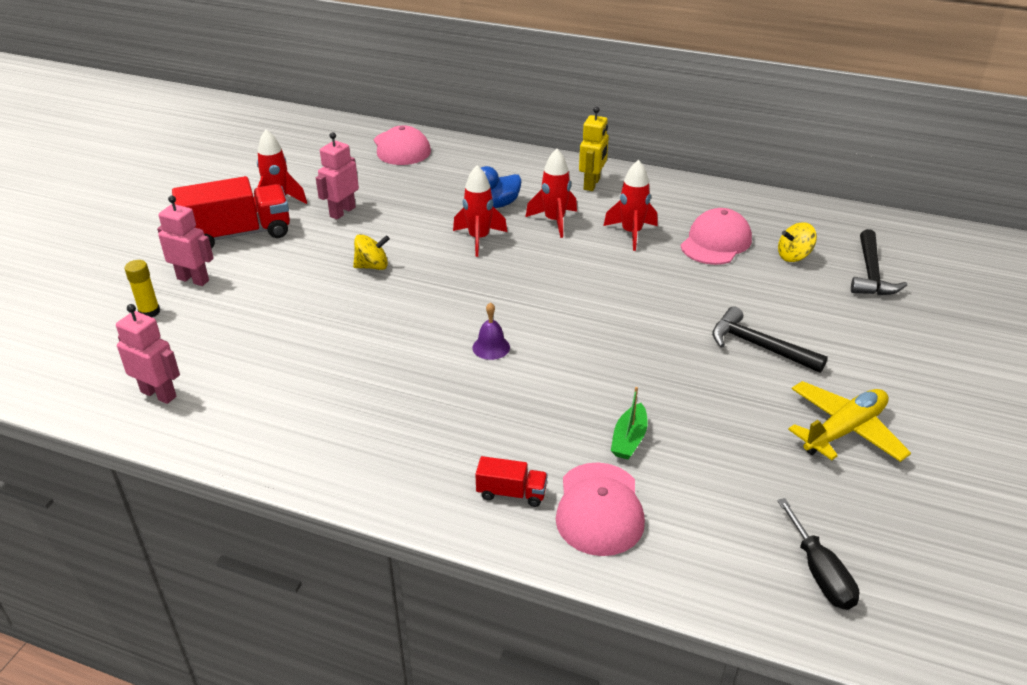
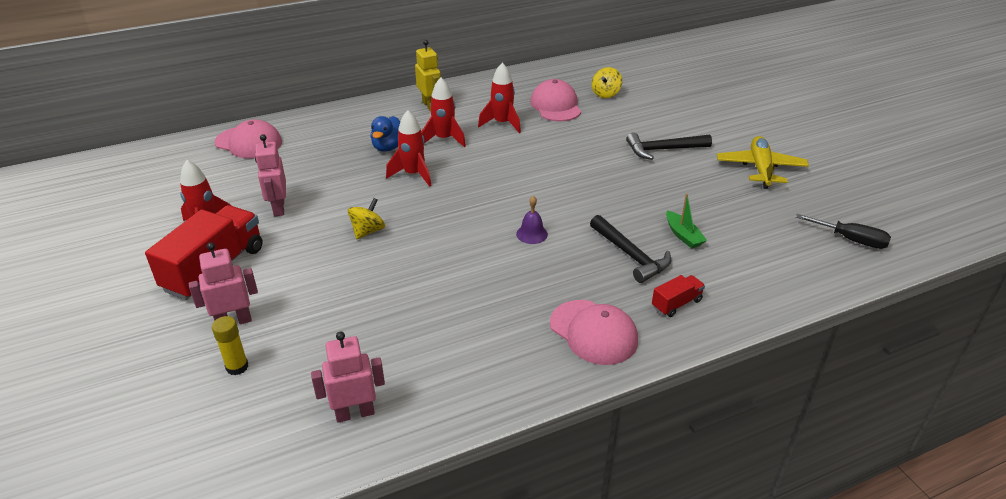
camera: 45 degrees left, 0 degrees up
(599, 509) = (727, 280): pink cap -> pink cap (593, 332)
(871, 273) = (653, 85): black hammer -> black hammer (630, 255)

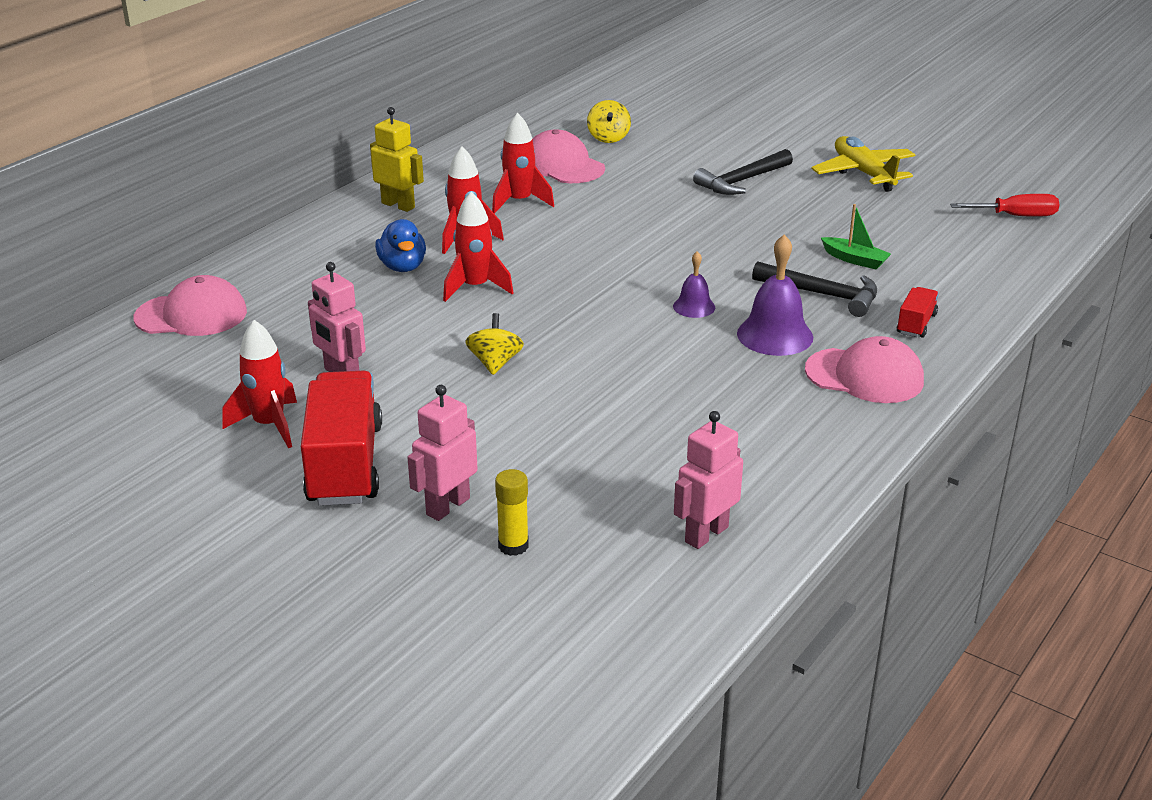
camera: 30 degrees left, 5 degrees down
(563, 275) = (775, 335): none -> purple bell
(851, 240) = (1016, 216): black screwdriver -> red screwdriver

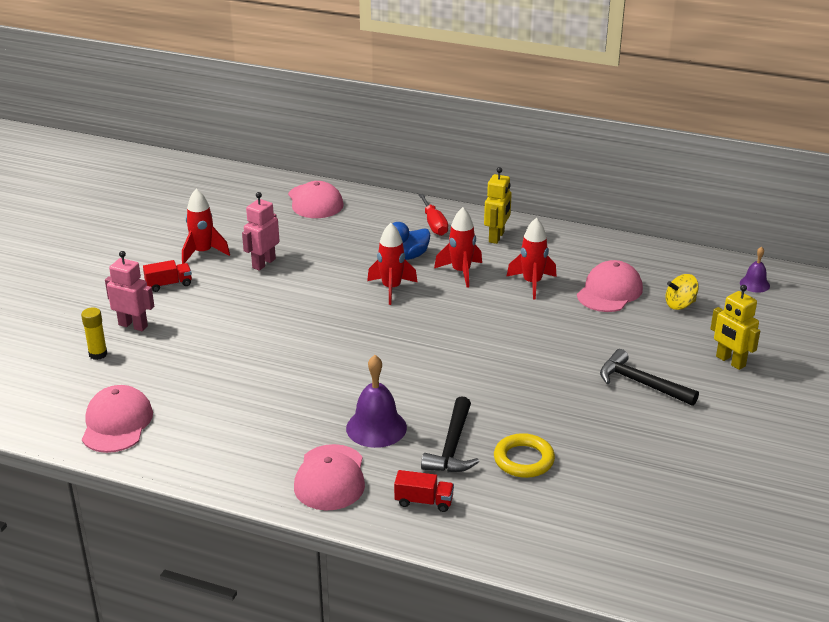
camera: 75 degrees right, 0 degrees up
(345, 464) = (169, 284): red truck -> red truck, size x0.47
(495, 363) = (295, 313): yellow spinning top -> none
(694, 307) = (404, 384): purple bell -> purple bell (754, 284)
(706, 534) = (117, 423): pink robot -> pink cap
(720, 136) = (730, 361): none -> yellow robot
(855, 260) = (523, 460): green boat -> yellow ring
(863, 173) = (708, 453): yellow plane -> none
(1016, 216) = (675, 560): red screwdriver -> red screwdriver (434, 224)

